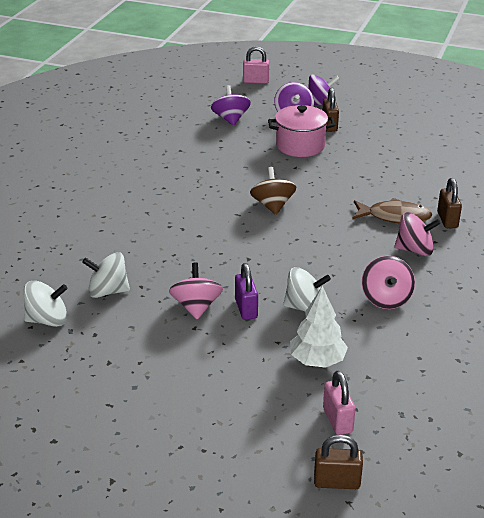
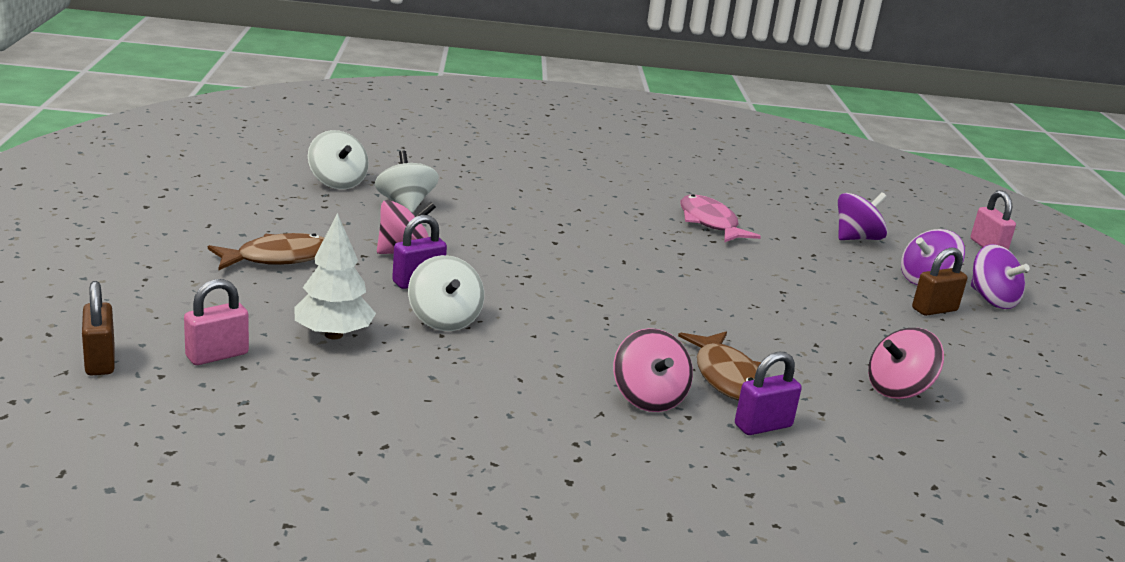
camera: 65 degrees right, 10 degrees down
(187, 372) = (278, 258): none -> brown fish
(190, 165) = (710, 223): none -> pink fish
(272, 206) = (666, 282): brown spinning top -> none
(300, 146) = (846, 291): pink pot -> none
(386, 298) = (502, 378): pink spinning top -> pink spinning top (898, 389)
(447, 220) = (763, 426): brown padlock -> purple padlock

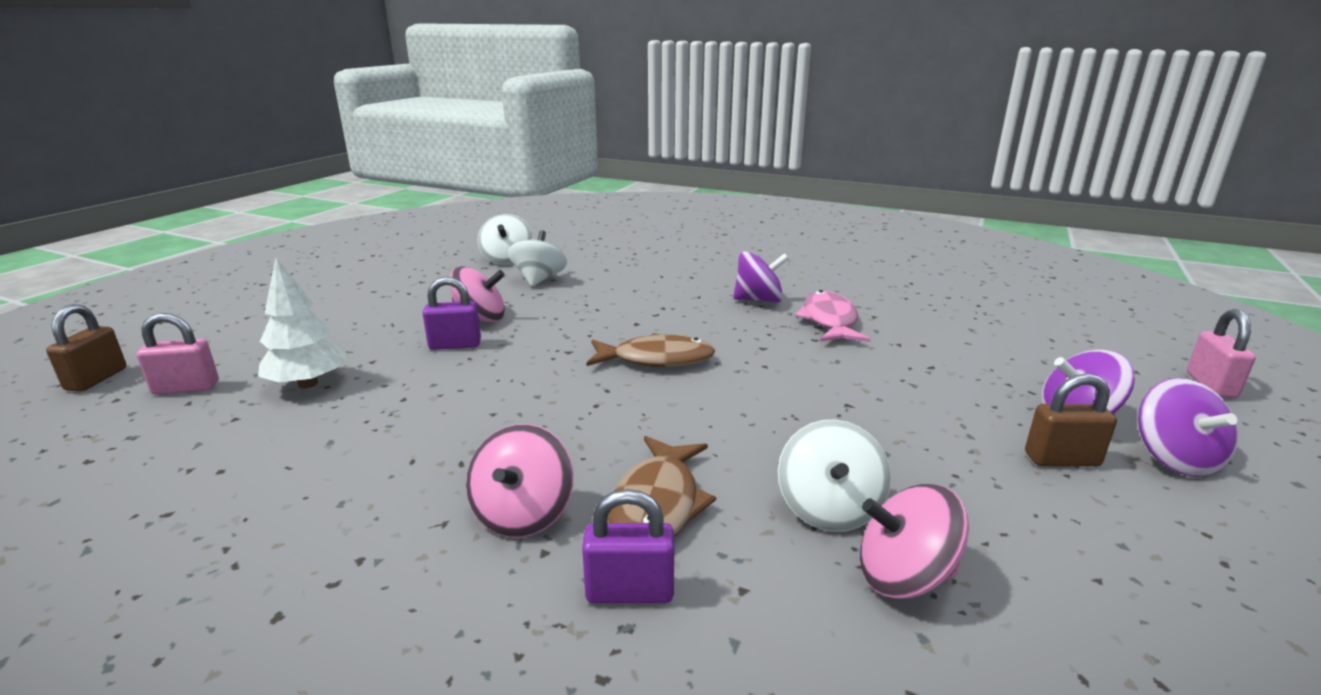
camera: 30 degrees right, 0 degrees up
(278, 258) = (370, 312): brown fish -> brown fish (657, 359)
(444, 320) = (426, 384): white spinning top -> white spinning top (828, 509)
(856, 238) = (1008, 355): purple spinning top -> purple spinning top (759, 300)

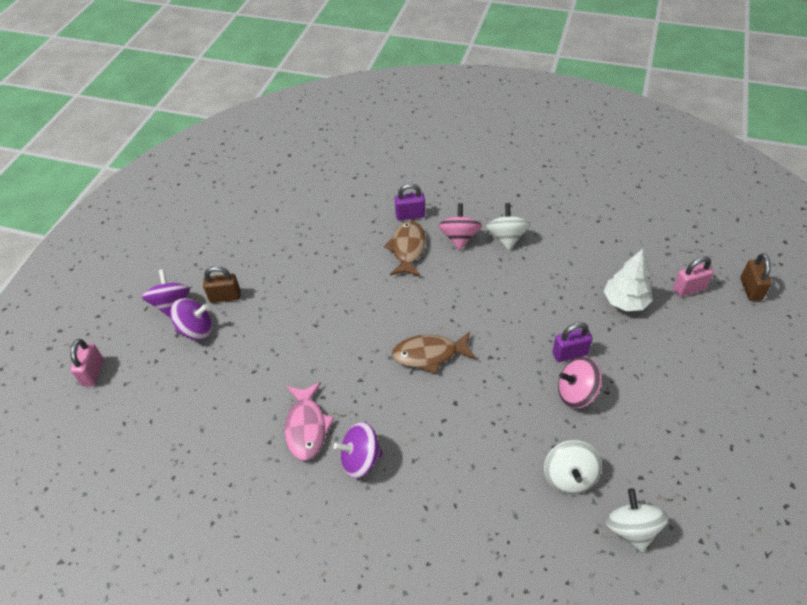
camera: 175 degrees right, 25 degrees up
(828, 509) = (338, 256): white spinning top -> white spinning top (507, 238)
(904, 576) = (317, 232): pink spinning top -> none

